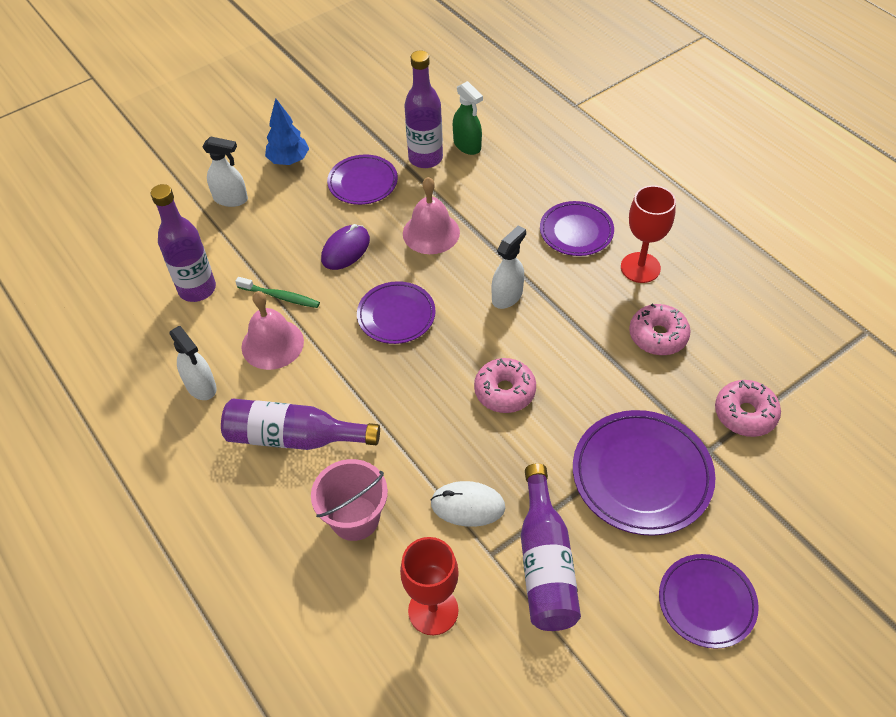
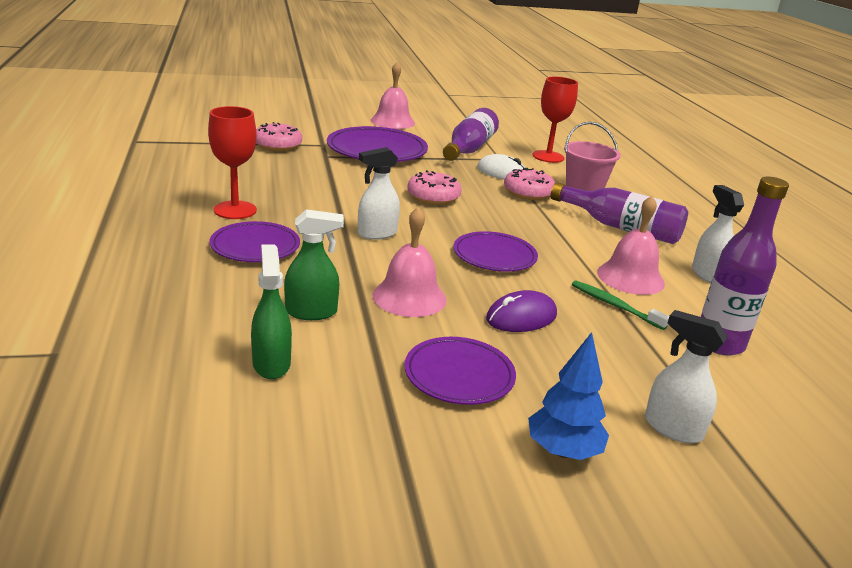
camera: 160 degrees left, 25 degrees down
(425, 158) = (346, 371): purple bottle -> none
(480, 189) = (311, 312): none -> green spray bottle
(658, 336) = (281, 181): pink donut -> pink donut (528, 193)
(706, 602) = (392, 121): purple plate -> pink bell

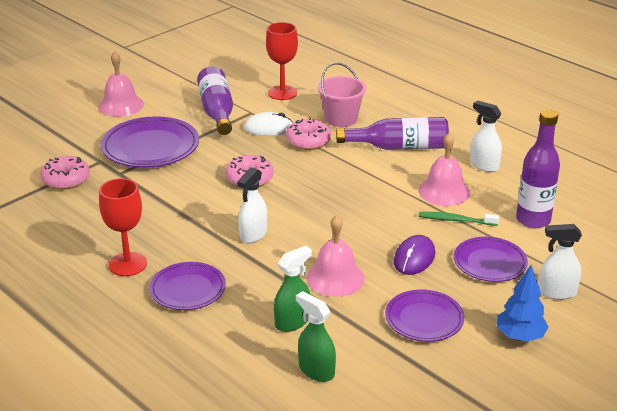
camera: 30 degrees left, 5 degrees up
(494, 256) = (348, 215): purple plate -> purple plate (489, 263)

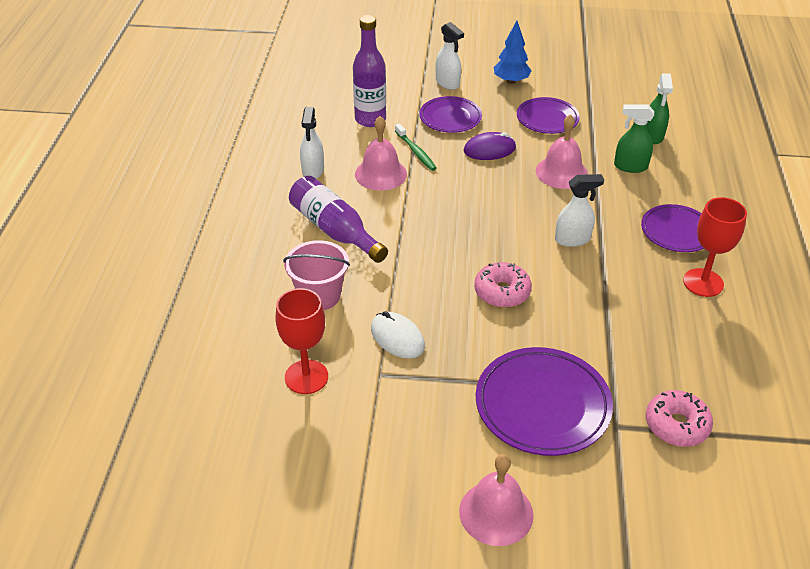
camera: 130 degrees left, 10 degrees up
(217, 111) = (409, 405): purple bottle -> none
(308, 141) = (391, 293): pink donut -> none

